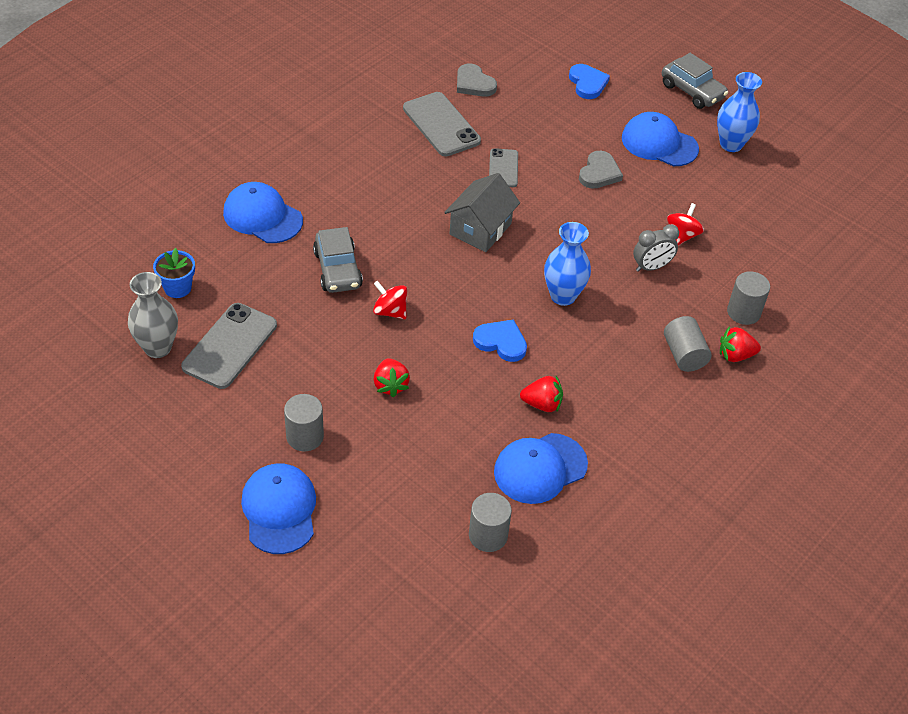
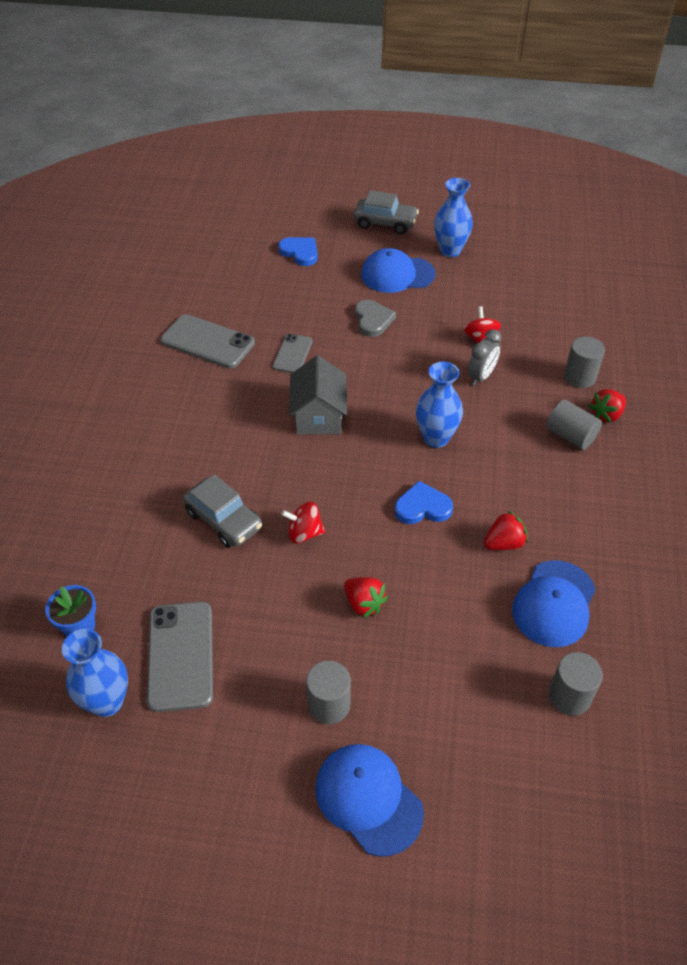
camera: 30 degrees left, 0 degrees up
(158, 347) = (107, 702): grey vase -> blue vase
(262, 216) = (110, 507): blue cap -> none
(474, 84) = (206, 294): grey heart -> none
(503, 168) = (292, 354): grey phone -> grey phone turned 45 degrees clockwise

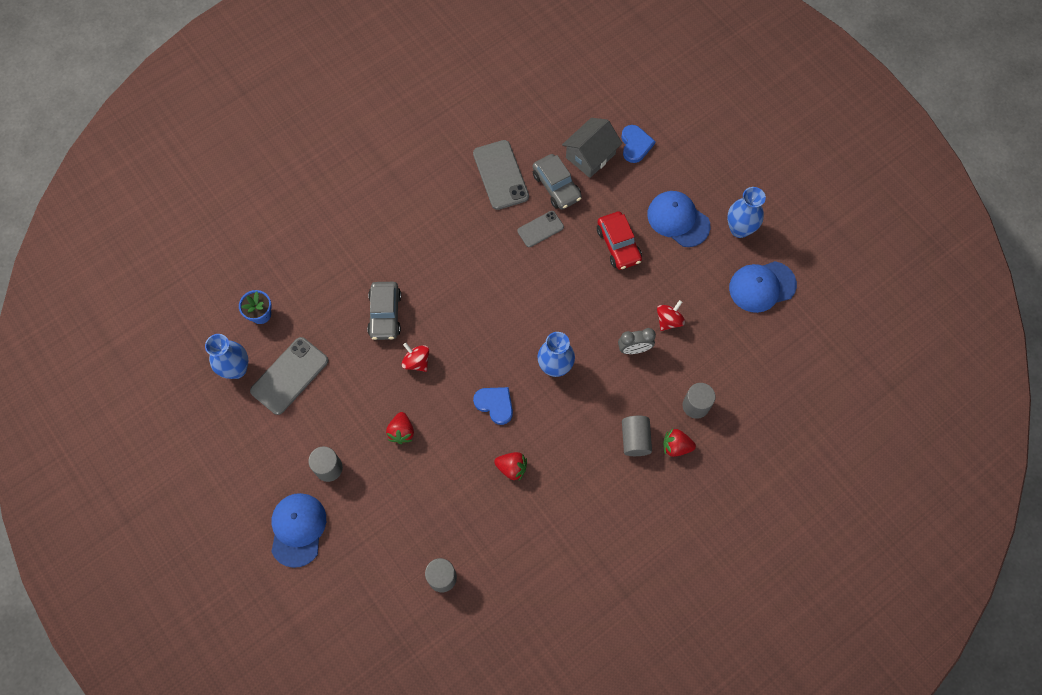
camera: 45 degrees right, 20 degrees up
(318, 416) = (506, 290): grey house -> grey house (590, 156)
(373, 320) = (618, 245): grey heart -> red car
(385, 223) = (723, 165): grey car -> grey car (556, 186)
(554, 603) = (495, 526): blue cap -> blue cap (762, 286)

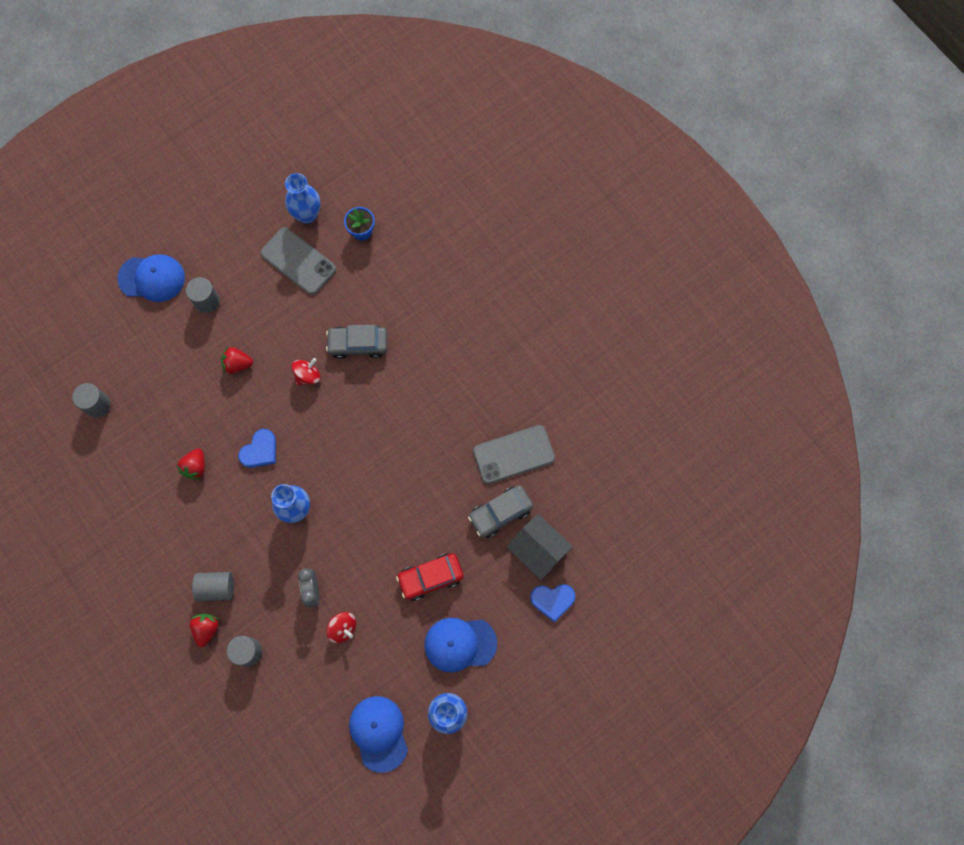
camera: 90 degrees right, 5 degrees up
(540, 229) = (450, 495): grey phone -> none
(678, 220) = (460, 644): blue cap -> blue cap turned 135 degrees counterclockwise

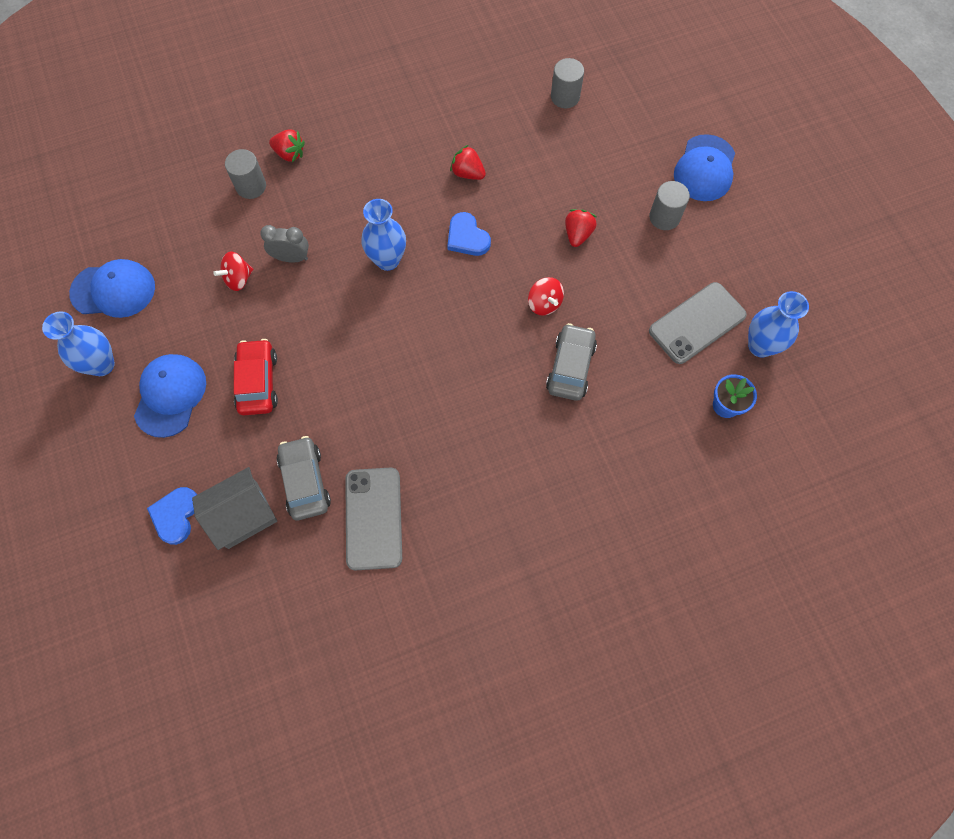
camera: 105 degrees right, 5 degrees down
(216, 588) = (329, 170): grey cylinder -> none

